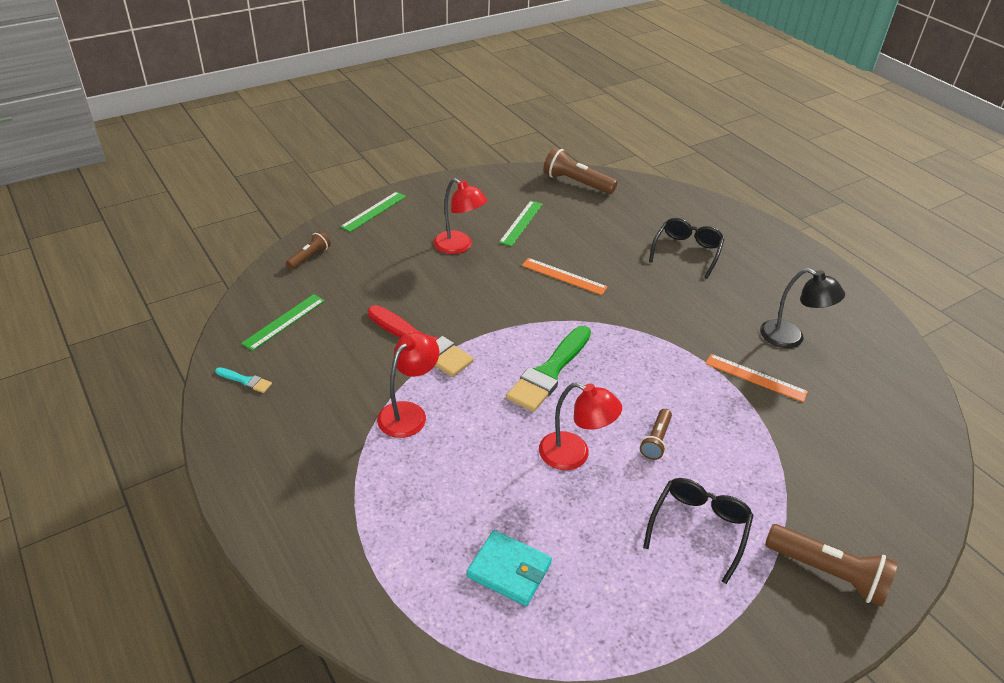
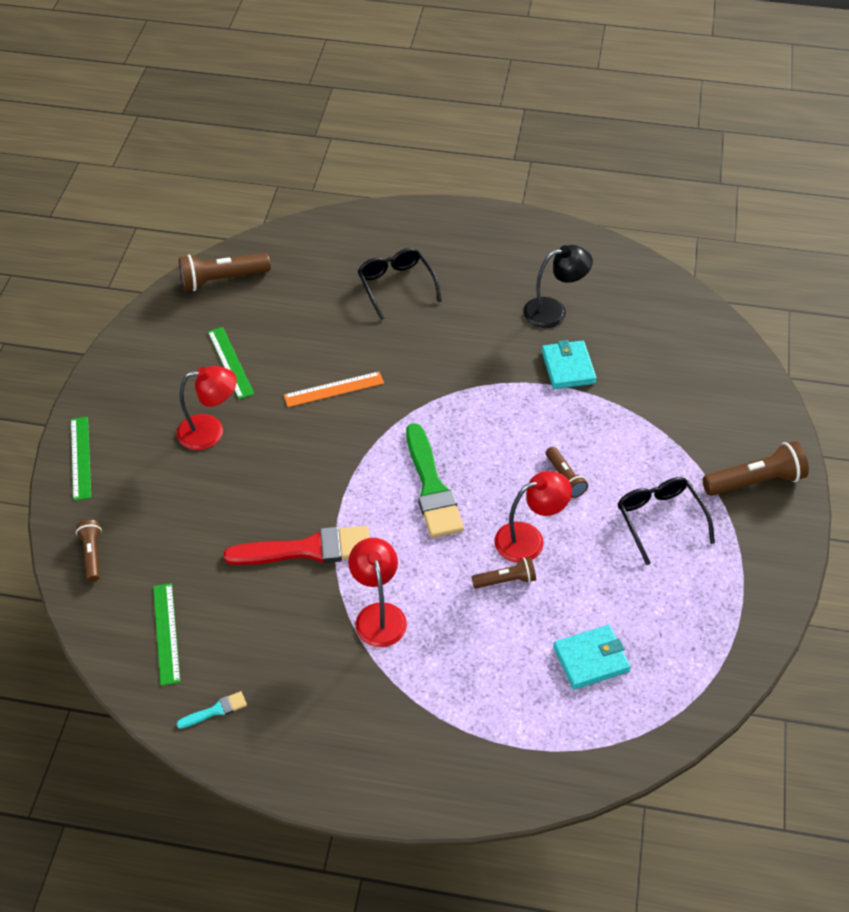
camera: 45 degrees left, 10 degrees up
(520, 465) = (506, 580): none -> brown flashlight
(755, 377) = (568, 367): orange ruler -> turquoise wallet

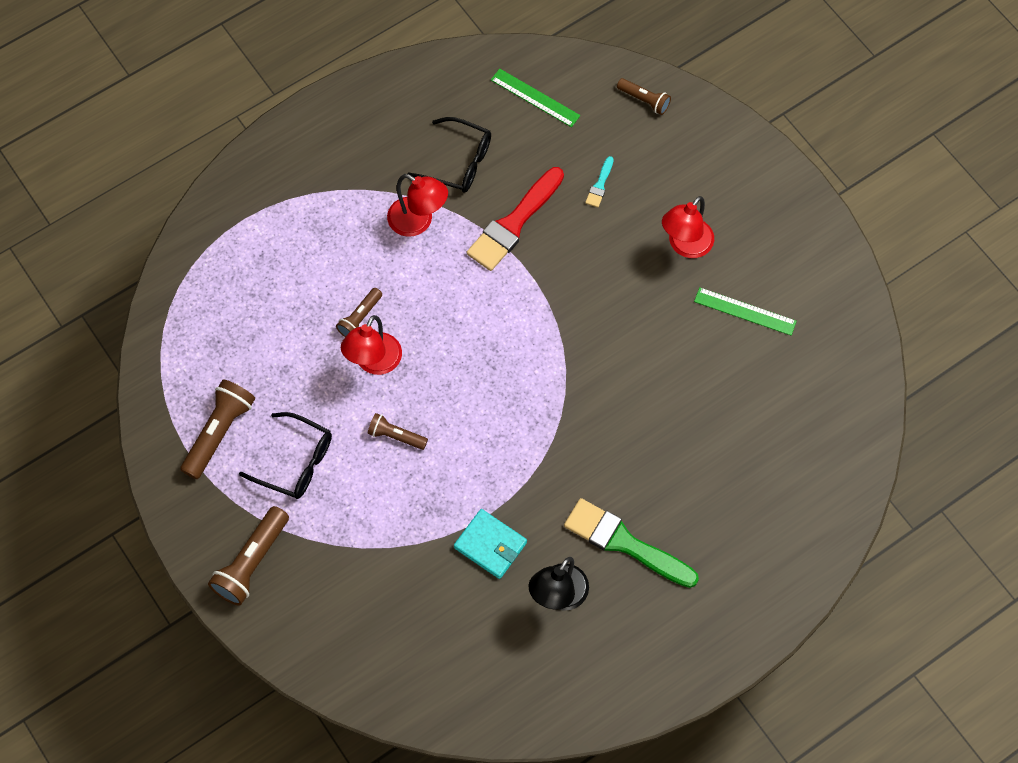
camera: 135 degrees right, 15 degrees up
(80, 458) = (743, 150): green ruler -> none
(216, 710) = (450, 84): turquoise brush -> turquoise brush (600, 185)
(222, 279) = (851, 378): brown flashlight -> brown flashlight (219, 433)
(334, 389) = (643, 358): orange ruler -> none
(396, 286) = (712, 502): black glasses -> black glasses (458, 162)
(432, 487) = (482, 342): green brush -> green brush (624, 543)
(591, 659) = (252, 311): turquoise wallet -> none

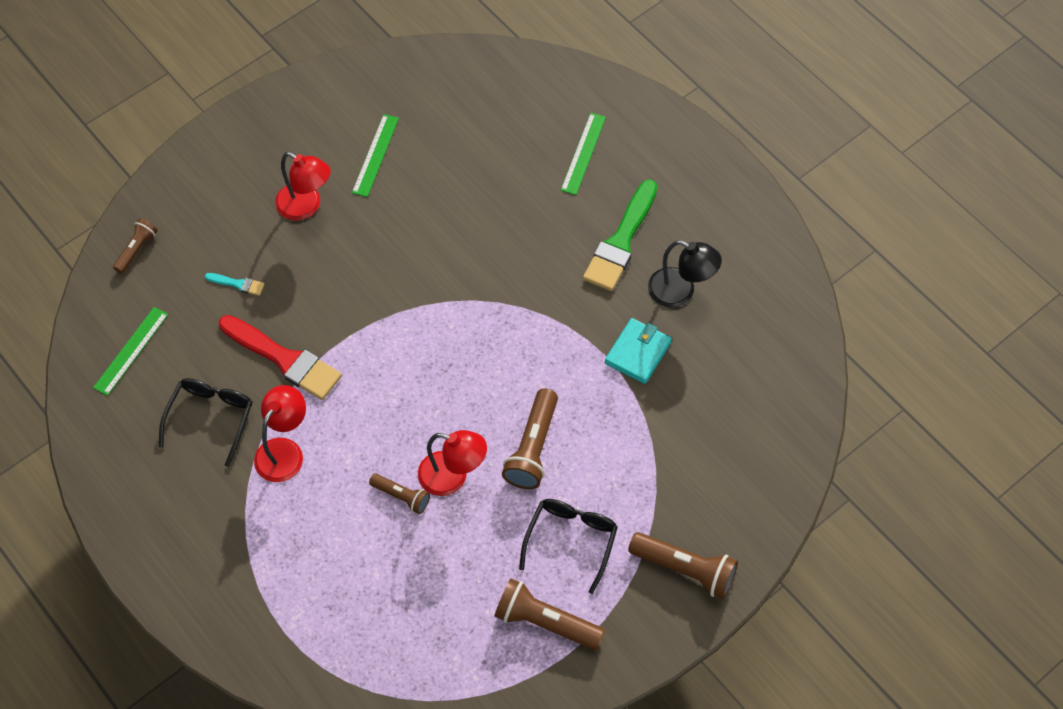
camera: 95 degrees left, 5 degrees down
(396, 436) = (533, 448): brown flashlight -> brown flashlight, size x1.70
(738, 516) = (583, 153): none -> green ruler

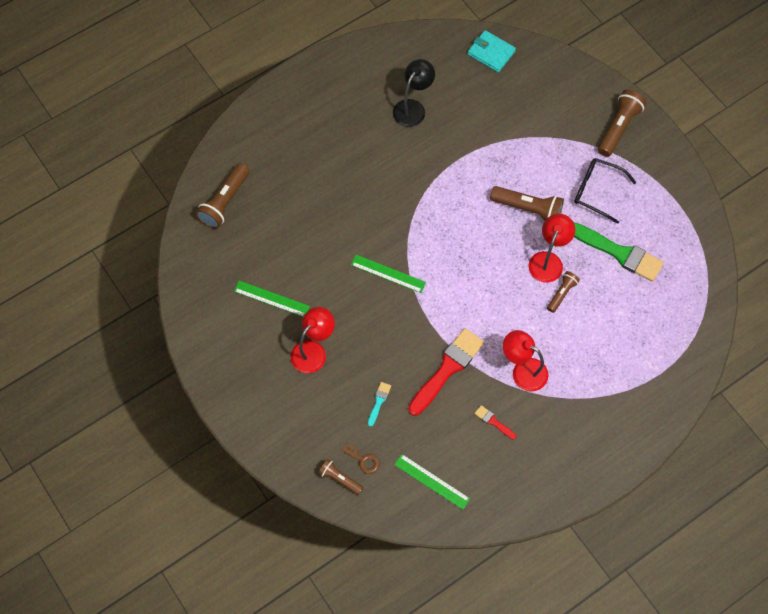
camera: 85 degrees left, 5 degrees up
(161, 273) = (363, 460): none -> brown key
(211, 418) = (493, 422): black glasses -> red brush
(546, 622) = (654, 211): brown flashlight -> brown flashlight (225, 202)
(583, 153) = (289, 156): green ruler -> green ruler (388, 273)
(621, 241) = (368, 140): green brush -> green brush (619, 253)
(638, 353) = (458, 138): turquoise wallet -> turquoise wallet (491, 53)

